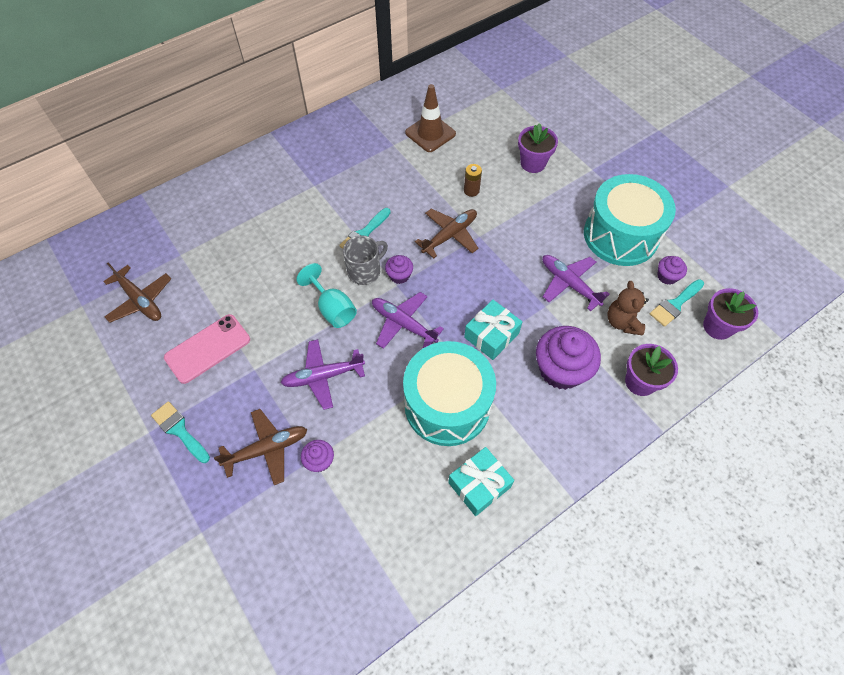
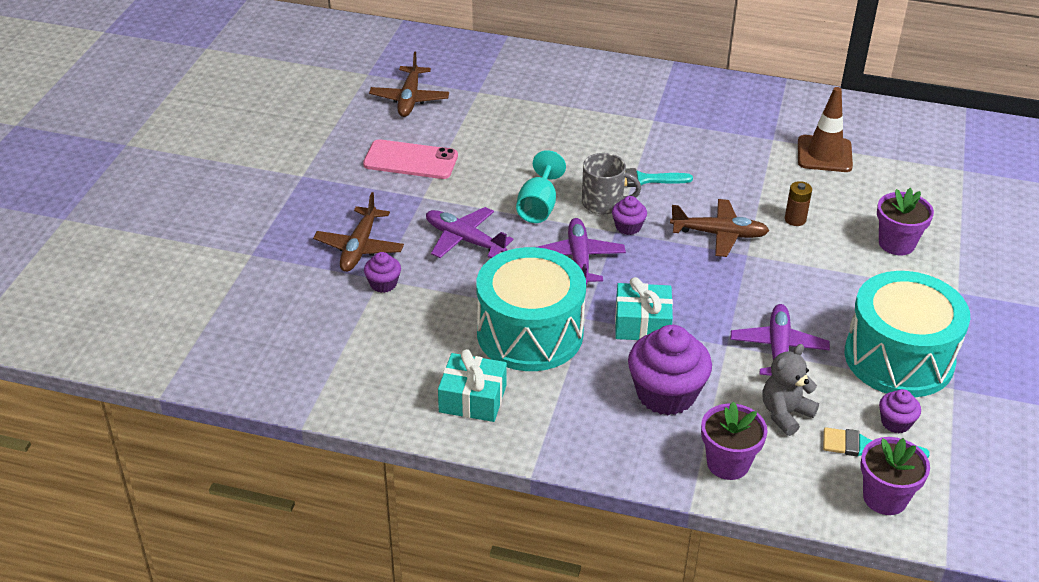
camera: 50 degrees right, 20 degrees down
(179, 430) = (322, 190): turquoise brush -> none
(267, 449) = (359, 247): brown plane -> brown plane turned 75 degrees clockwise
(622, 322) = (785, 414): brown teddy bear -> grey teddy bear

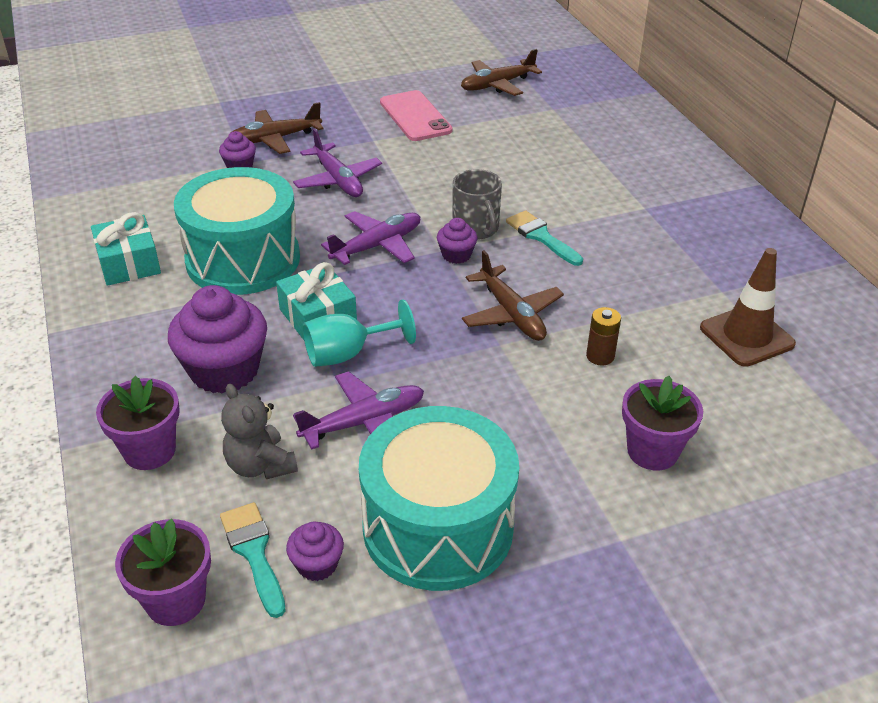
camera: 55 degrees right, 0 degrees up
(464, 240) = (338, 180): purple plane -> purple plane turned 150 degrees clockwise
(538, 206) = (428, 197): turquoise goblet -> turquoise goblet (348, 353)
(785, 414) = (260, 465): grey teddy bear -> grey teddy bear turned 135 degrees counterclockwise

